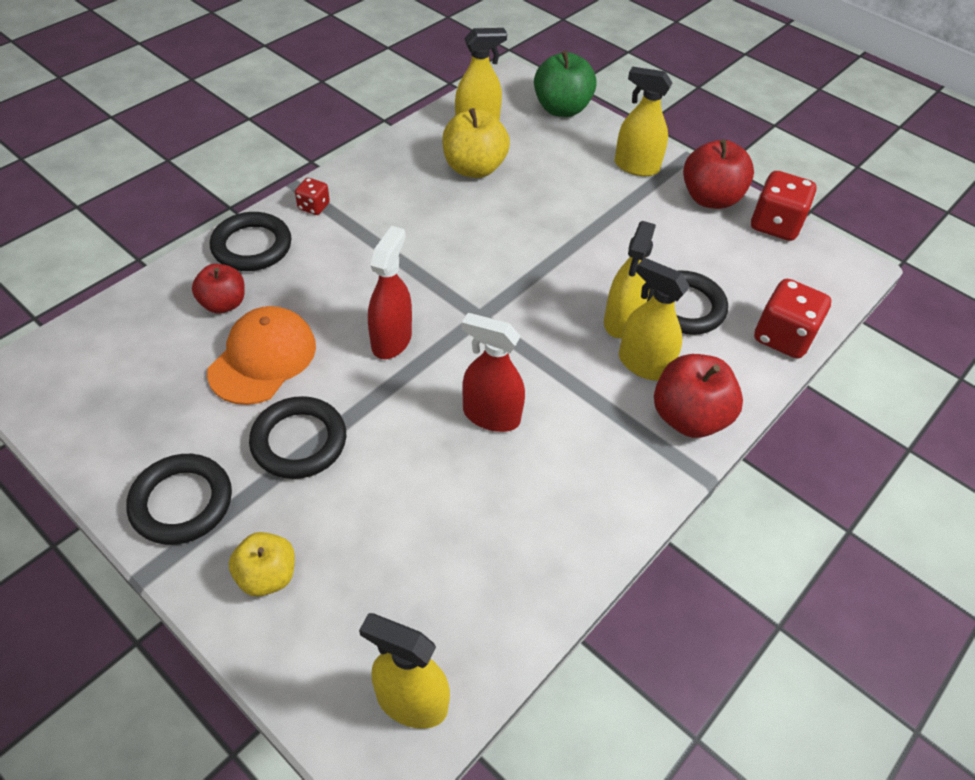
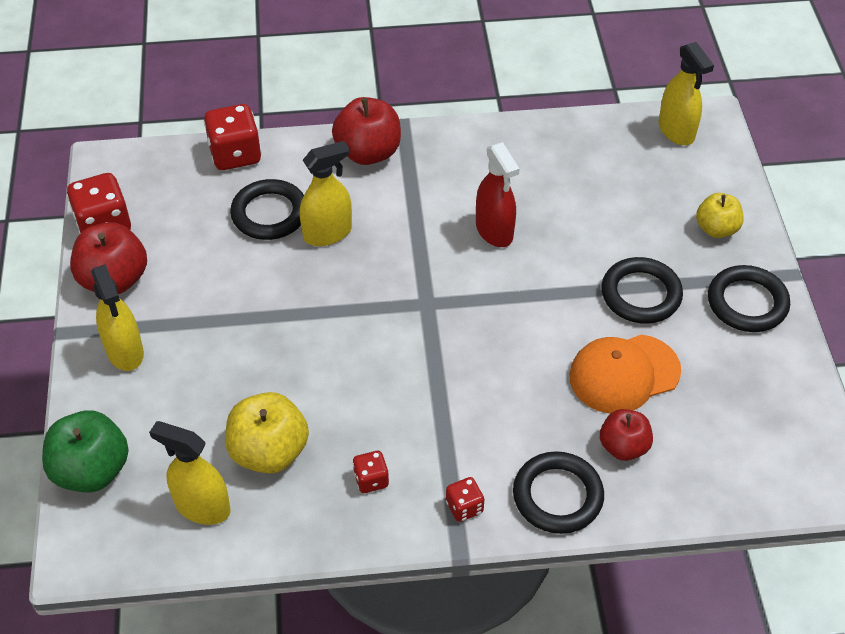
camera: 135 degrees left, 0 degrees up
(391, 340) = (512, 326): red spray bottle -> none
(392, 188) = (371, 480): none -> red dice
(643, 364) = (353, 197): yellow spray bottle -> none

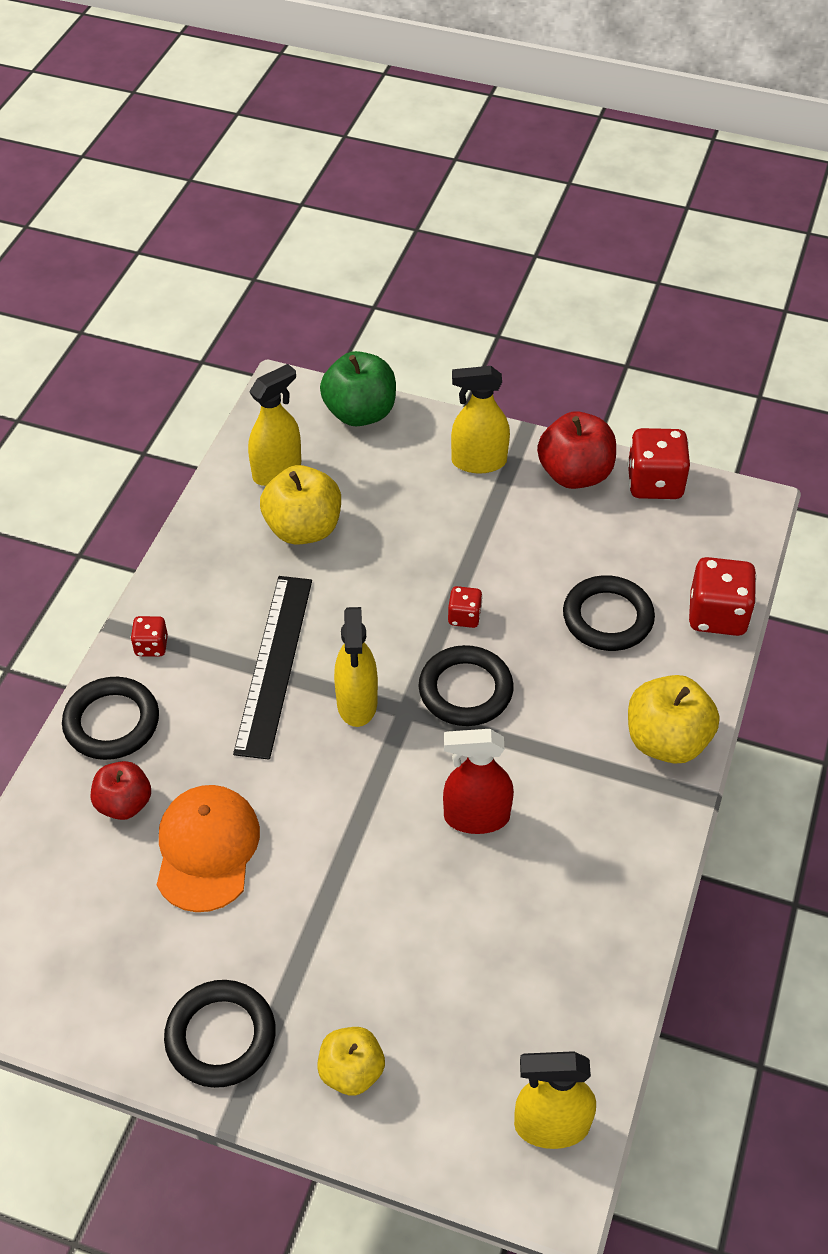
camera: 115 degrees right, 0 degrees up
(327, 233) = (552, 658): yellow spray bottle -> yellow spray bottle (357, 703)
(368, 152) = (666, 741): red apple -> yellow apple
(371, 480) = (226, 589): red dice -> red dice (464, 617)
(432, 406) = (274, 664): none -> black ruler
(641, 294) = (300, 924): black ring -> black ring (465, 690)

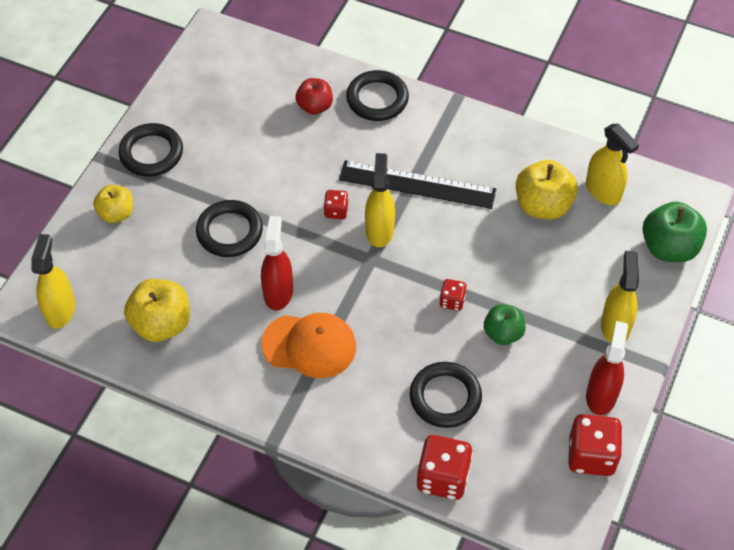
camera: 95 degrees right, 5 degrees up
(151, 646) = (438, 118): red dice -> red dice (336, 211)
(207, 849) = (276, 147): orange cap -> orange cap (309, 345)
(357, 703) = (379, 230): yellow spray bottle -> yellow spray bottle turned 90 degrees clockwise
(465, 690) = (384, 295): black ring -> black ring (229, 231)
(505, 564) = (503, 333): none -> green apple
(575, 474) = (601, 395): red apple -> red spray bottle
(666, 741) = (326, 419): yellow apple -> yellow apple (161, 324)

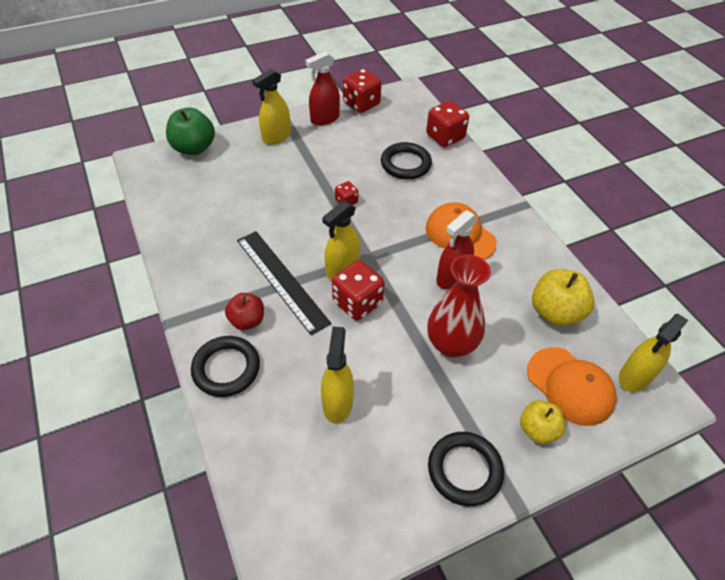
camera: 140 degrees left, 5 degrees down
(110, 264) = (570, 386): none -> orange cap
(229, 231) = (451, 344): black ring -> red vase
(315, 106) = (281, 402): red apple -> red apple (247, 321)
(336, 211) = (357, 303): red dice -> red dice, size x1.87
(503, 333) = (338, 170): green apple -> none
(543, 205) = (224, 212): yellow apple -> none
(603, 191) = (179, 195): yellow spray bottle -> yellow spray bottle (337, 403)

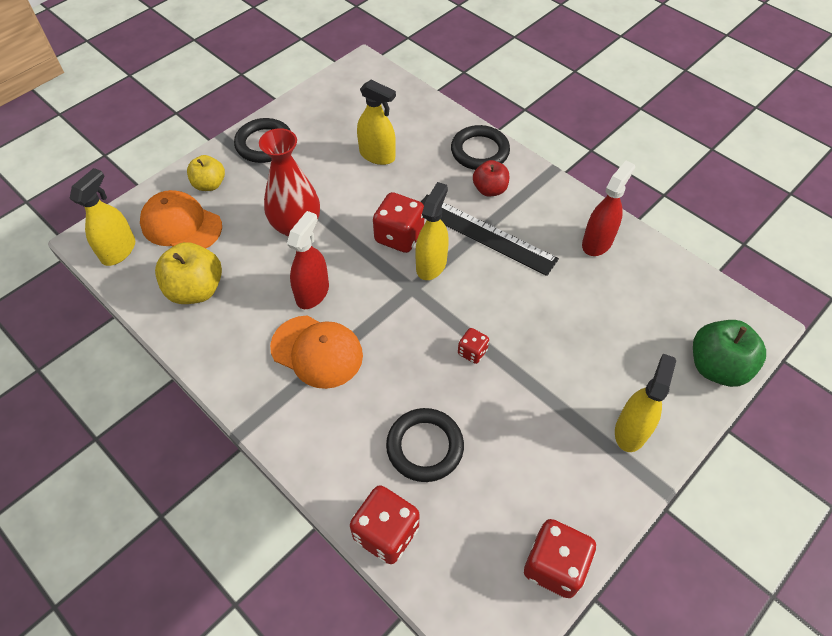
camera: 160 degrees right, 5 degrees up
(324, 119) = (590, 500): red spray bottle -> red spray bottle (597, 242)
(337, 403) = (377, 155): yellow spray bottle -> yellow spray bottle turned 45 degrees counterclockwise

